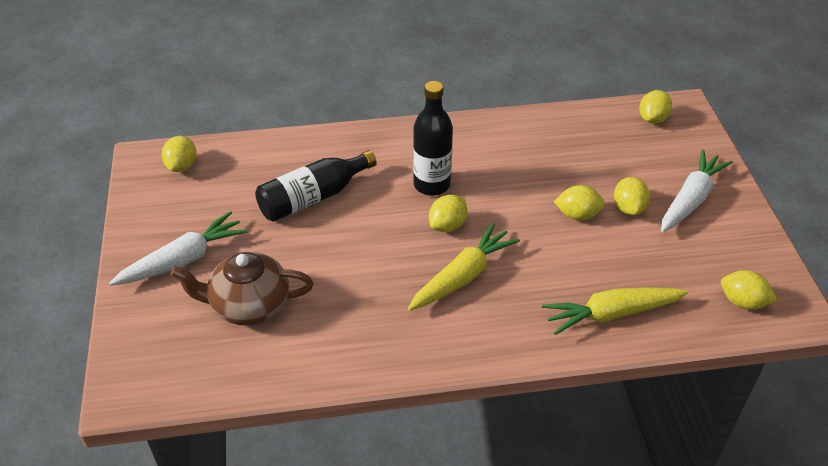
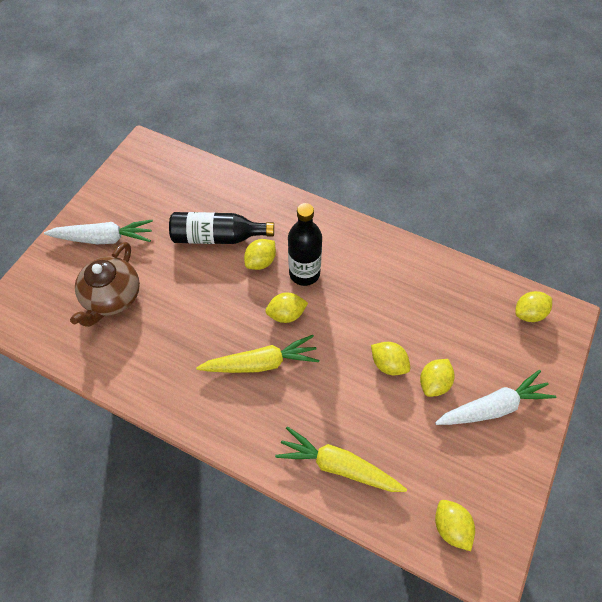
camera: 35 degrees right, 15 degrees up
(182, 166) = (159, 165): yellow lemon -> yellow lemon (261, 261)
(249, 305) = (113, 297): brown teapot -> brown teapot turned 105 degrees counterclockwise

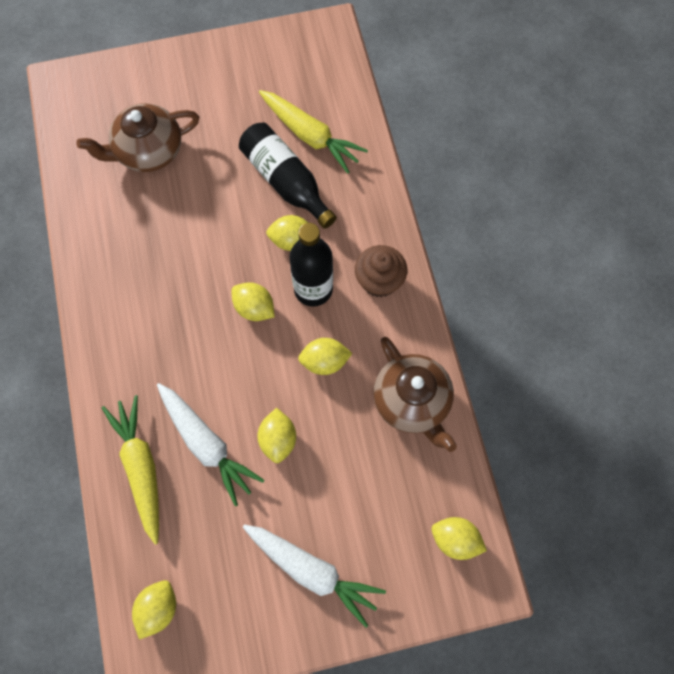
camera: 50 degrees right, 10 degrees up
(104, 238) = (200, 91): white carrot -> white carrot (207, 444)
(261, 363) = (187, 326): yellow carrot -> yellow carrot (310, 136)
(331, 236) = (379, 281): none -> brown cupcake
(424, 274) = (412, 401): none -> brown teapot
(433, 383) = (292, 496): yellow lemon -> yellow lemon (324, 361)

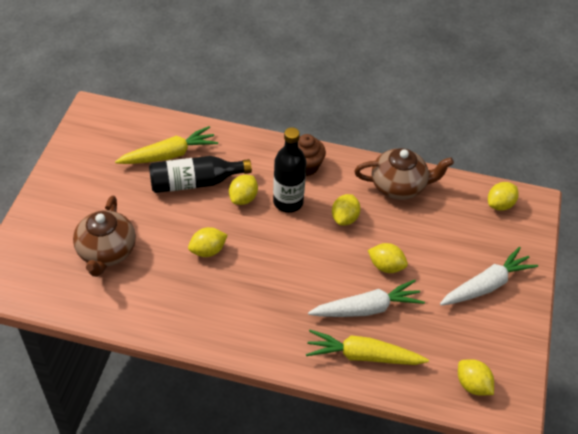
camera: 65 degrees left, 20 degrees down
(254, 308) = (281, 240): yellow lemon -> yellow lemon (208, 250)

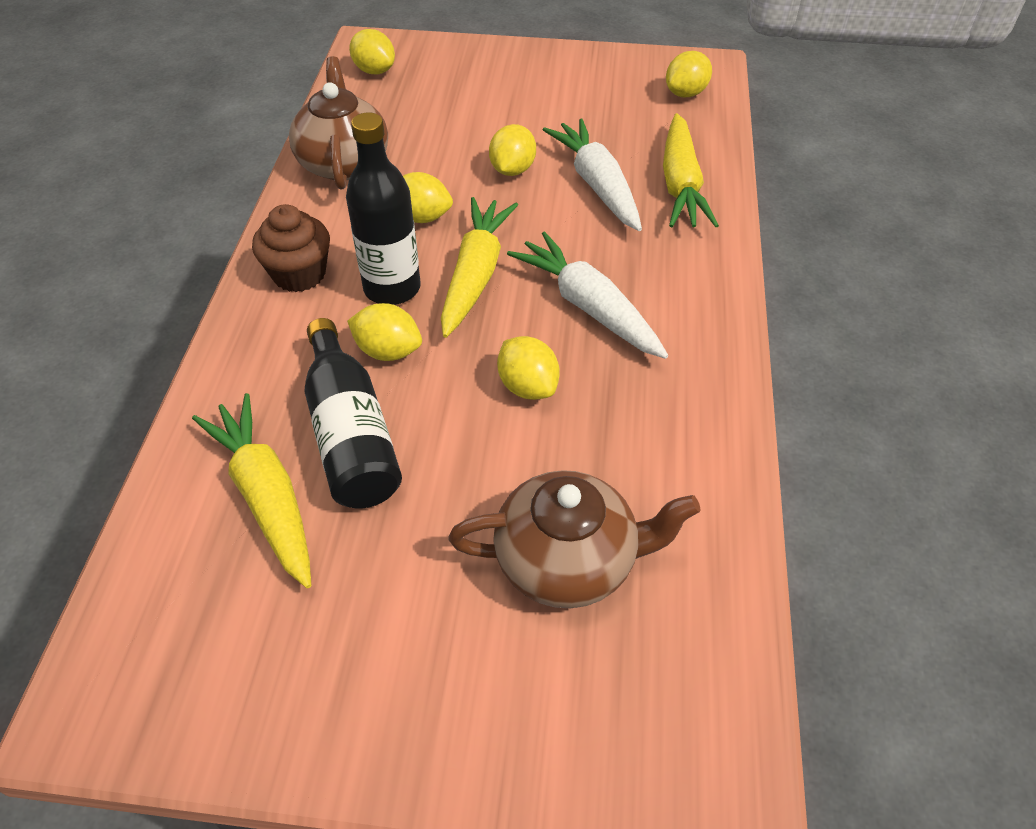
camera: 95 degrees left, 0 degrees up
(293, 238) = (475, 274): none -> yellow carrot
(486, 285) = (523, 82): white carrot -> white carrot (588, 306)

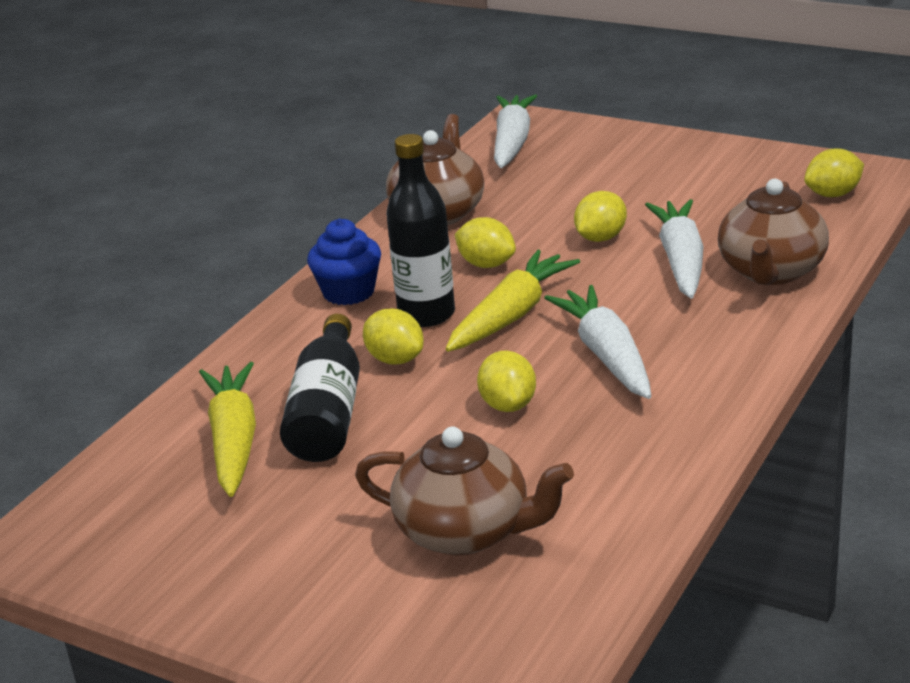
camera: 25 degrees right, 20 degrees down
(299, 274) = (349, 292): brown cupcake -> blue cupcake
(374, 71) = (512, 142): yellow lemon -> white carrot
(681, 185) = (771, 271): yellow carrot -> brown teapot

